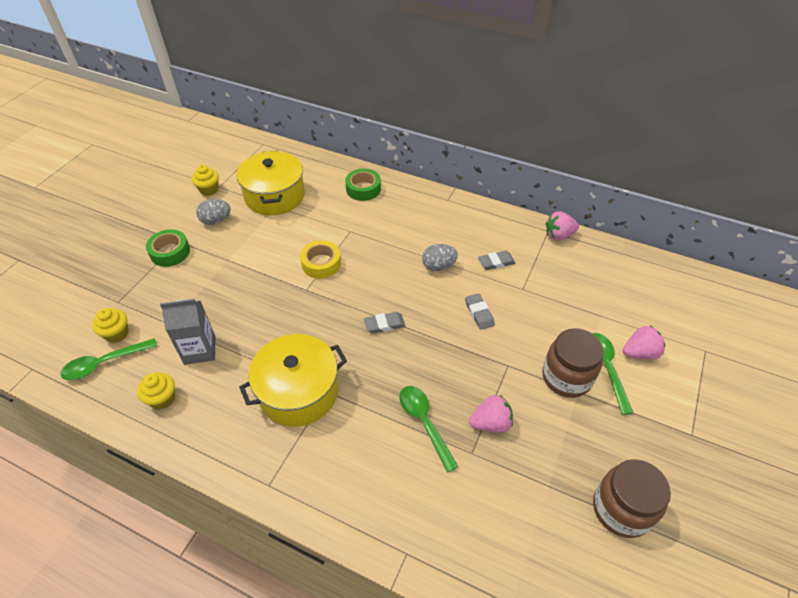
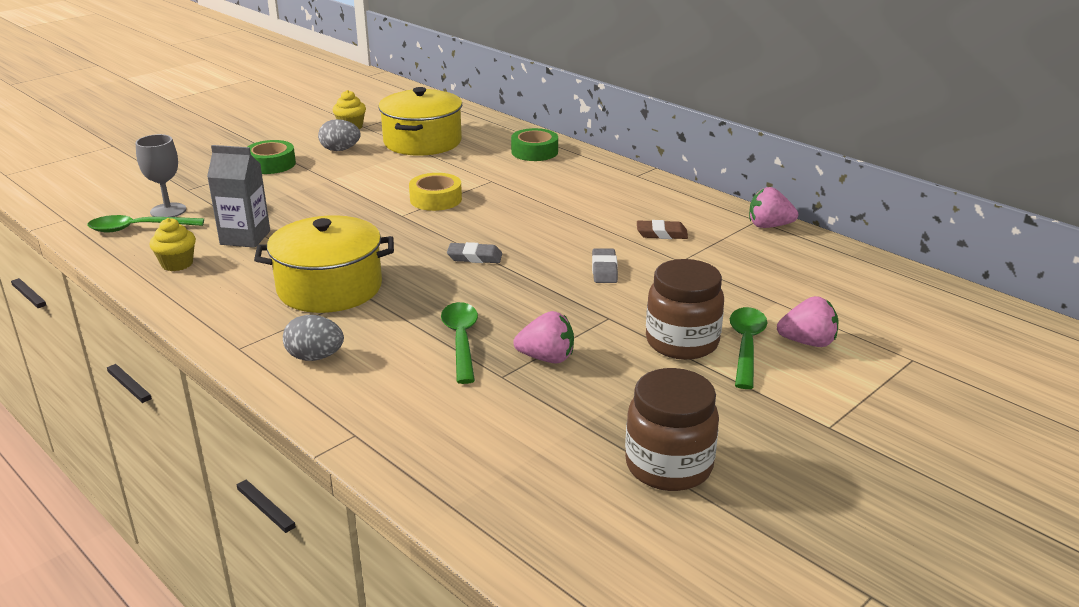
camera: 20 degrees right, 20 degrees down
(117, 333) = (168, 211): yellow cupcake -> grey goblet
(438, 266) = (581, 224): grey egg -> grey egg (315, 357)
(496, 262) = (661, 234): grey eraser -> brown eraser

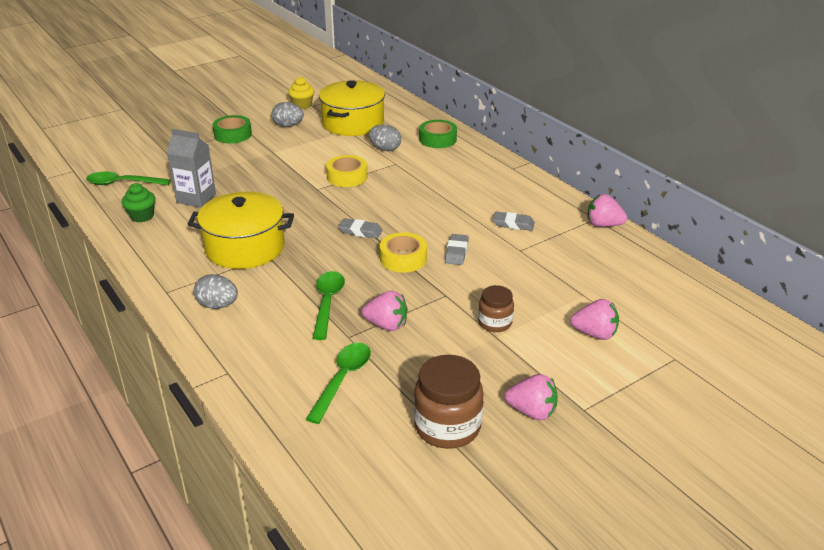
camera: 10 degrees right, 5 degrees up
(168, 211) = (147, 170): grey goblet -> none
(177, 264) = (142, 216): yellow cupcake -> green cupcake
(473, 166) = (385, 149): none -> grey egg
(540, 282) = (403, 258): none -> yellow tape
(661, 234) = (513, 224): brown eraser -> grey eraser
(682, 342) = (495, 323): brown jar -> brown jar, size x0.59
(746, 346) = (544, 331): green spoon -> green spoon (342, 379)
(767, 436) = (532, 411): none -> pink strawberry

